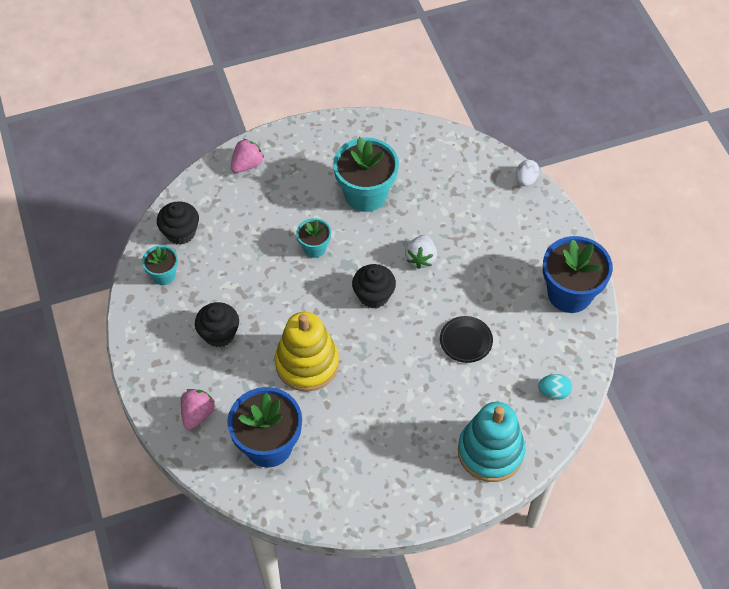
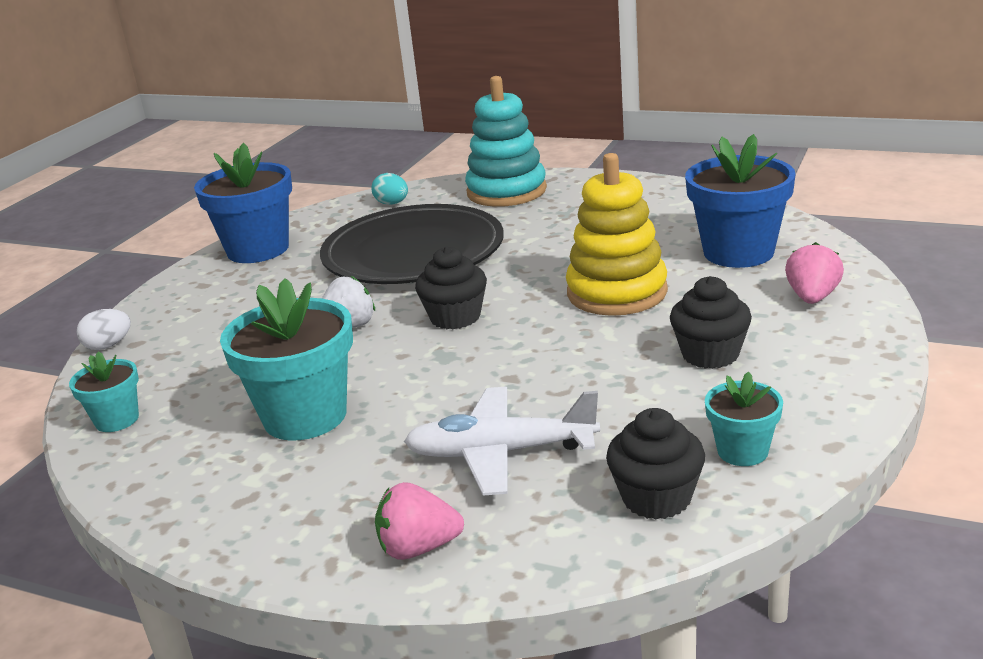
camera: 135 degrees left, 30 degrees down
(198, 414) = (812, 297): pink strawberry -> pink strawberry turned 135 degrees clockwise
(260, 221) = (500, 453): none -> white plane
(314, 248) = (463, 388): turquoise flower pot -> turquoise flower pot (117, 420)
(466, 341) = (413, 253): black plate -> black plate, size x2.44

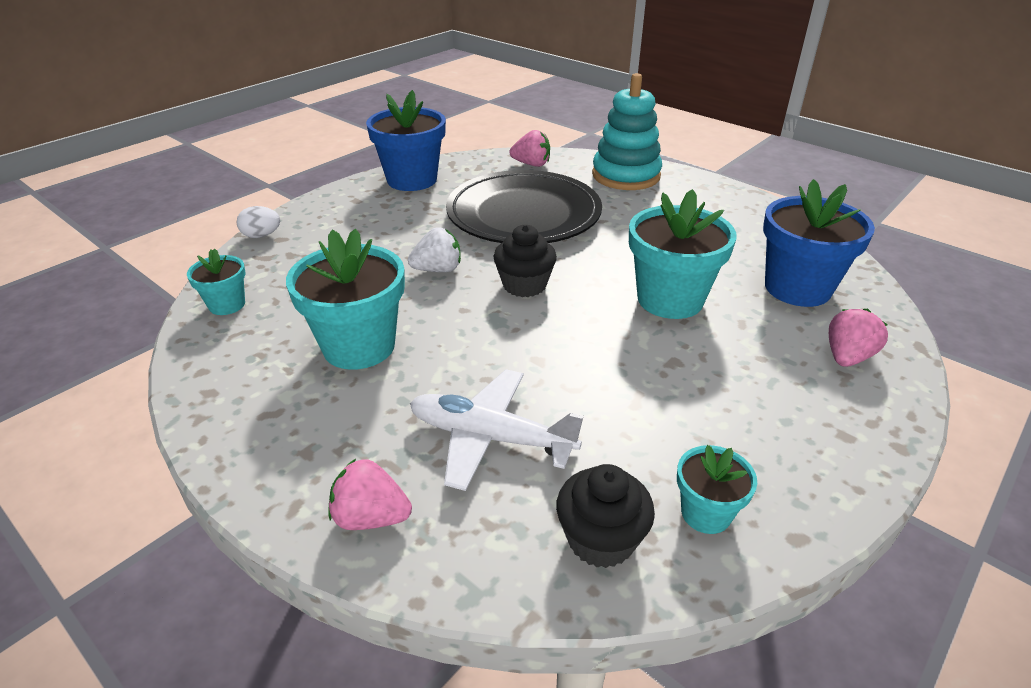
camera: 15 degrees right, 10 degrees up
(392, 203) = (531, 164): turquoise egg -> pink strawberry
(617, 292) = (670, 299): yellow stacking toy -> turquoise flower pot
(710, 354) = (723, 391): black cupcake -> none

